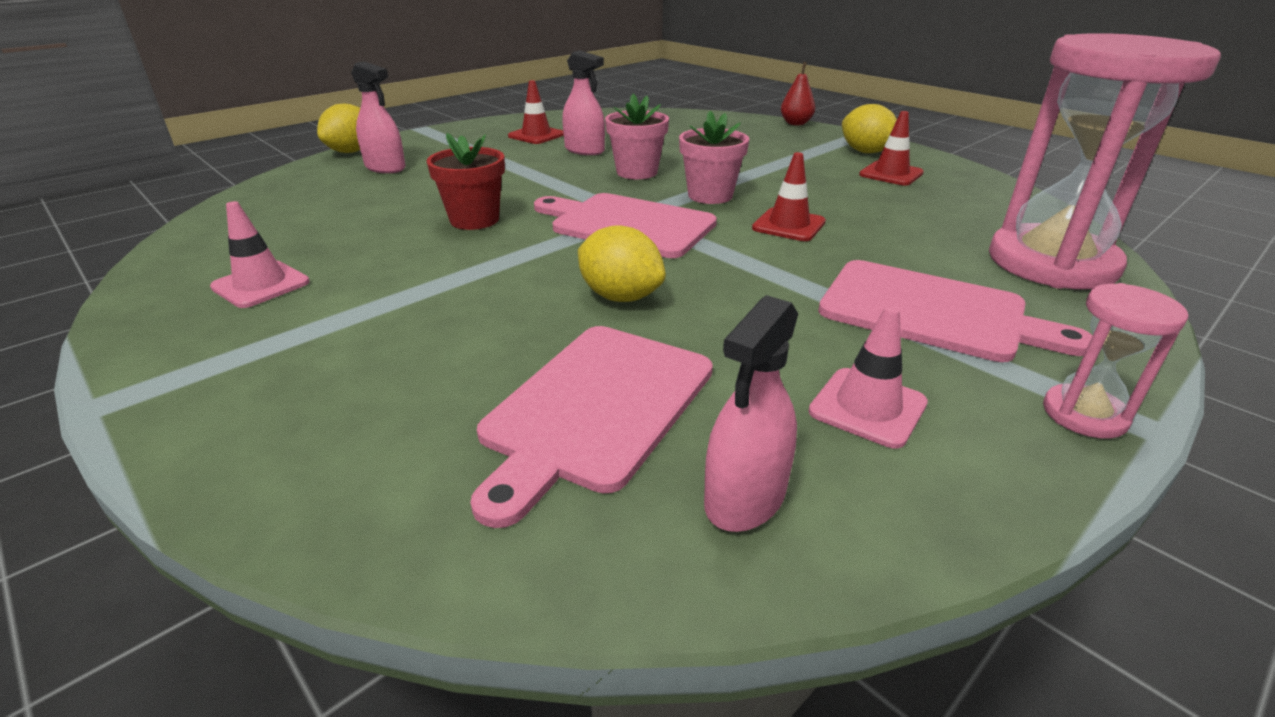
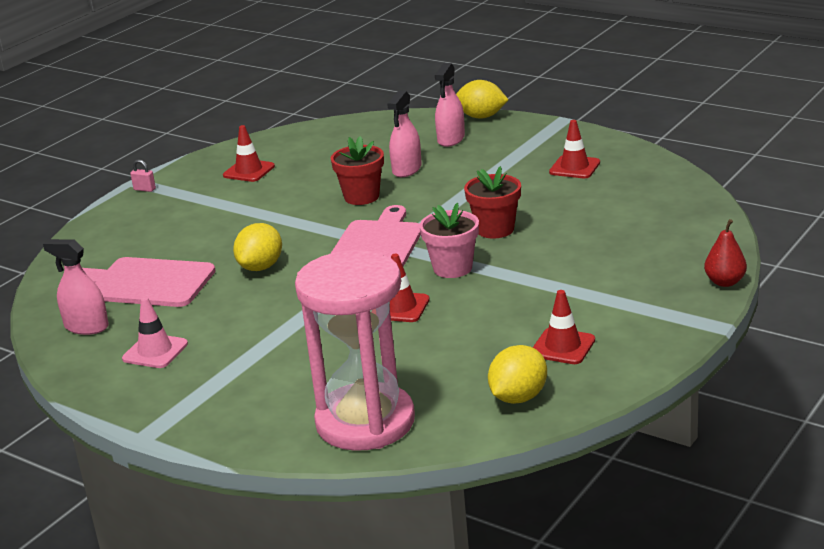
camera: 80 degrees right, 5 degrees down
(154, 395) = (144, 189): none -> pink padlock
(261, 285) = (249, 171): pink traffic cone -> red traffic cone
(584, 150) = (543, 196): pink spray bottle -> pink spray bottle (407, 169)
(637, 172) = (495, 229): pink flower pot -> red flower pot
(866, 152) = (633, 330): yellow lemon -> yellow lemon (518, 397)
(931, 311) = (267, 369): pink cutting board -> none
(1084, 414) = (156, 415): pink hourglass -> none

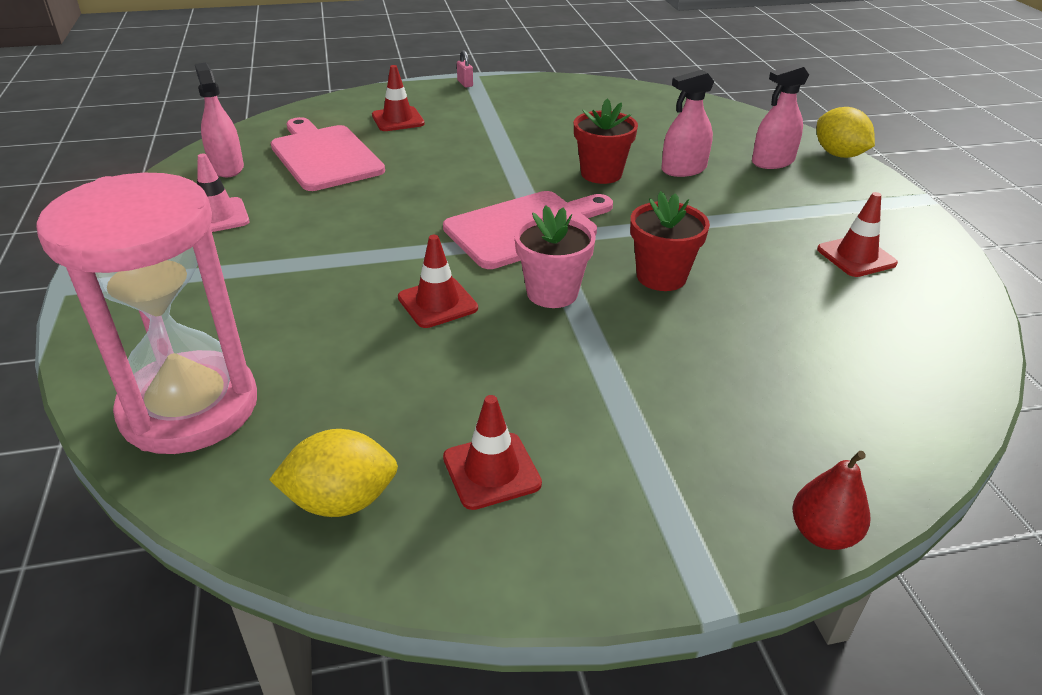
camera: 40 degrees right, 10 degrees up
(249, 171) = (558, 106): red traffic cone -> red traffic cone (398, 119)
(261, 267) = (415, 191): yellow lemon -> none

